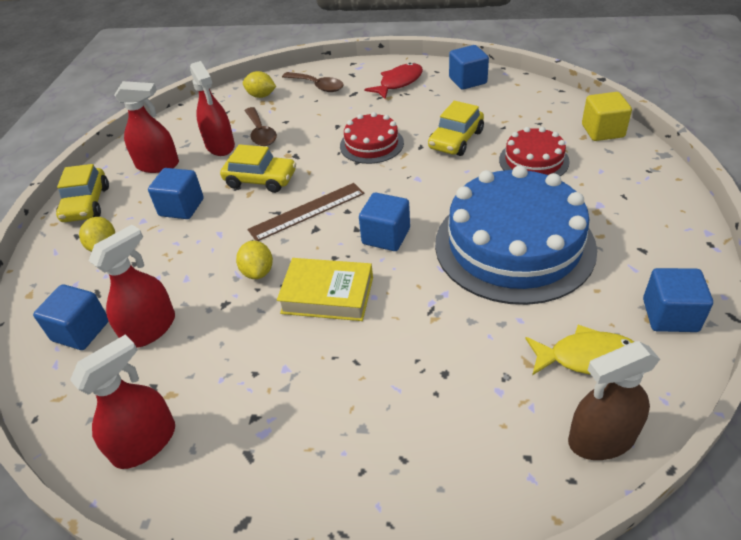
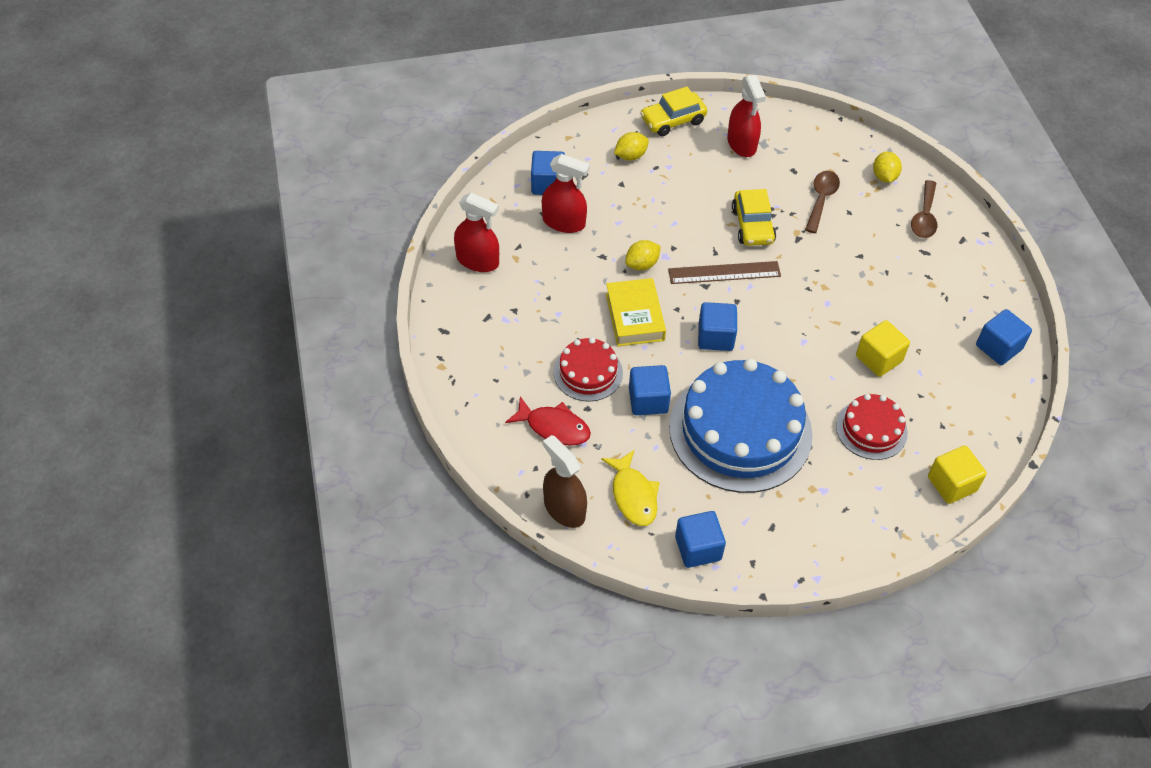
camera: 65 degrees right, 10 degrees up
(181, 207) = (694, 185): blue cube -> blue cube (648, 400)
(220, 146) = (788, 176): red spray bottle -> none
(260, 133) = (821, 199): brown spoon -> brown spoon turned 150 degrees clockwise
(307, 211) = (724, 273): brown ruler -> brown ruler turned 45 degrees counterclockwise
(371, 144) = (841, 292): red cake -> red cake (588, 372)
(398, 83) = (964, 285): red fish -> red fish (554, 427)
(456, 140) = (878, 359): yellow car -> yellow cube

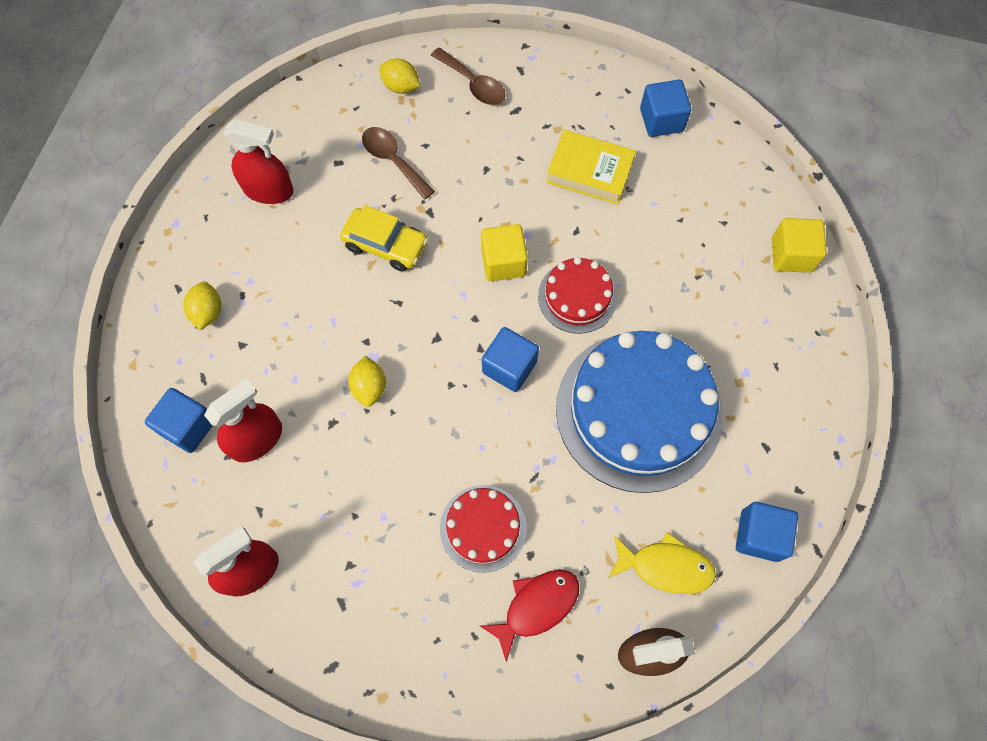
camera: 60 degrees left, 15 degrees up
(634, 317) = (436, 435): yellow book -> yellow book (589, 172)
(648, 400) = (553, 483): blue cube -> none
(673, 120) = (187, 239): yellow car -> none
(724, 273) = (431, 309): brown ruler -> none
(871, 429) = (697, 286): red cake -> red cake (577, 297)
(878, 359) = (619, 229): yellow cube -> yellow cube (503, 262)

